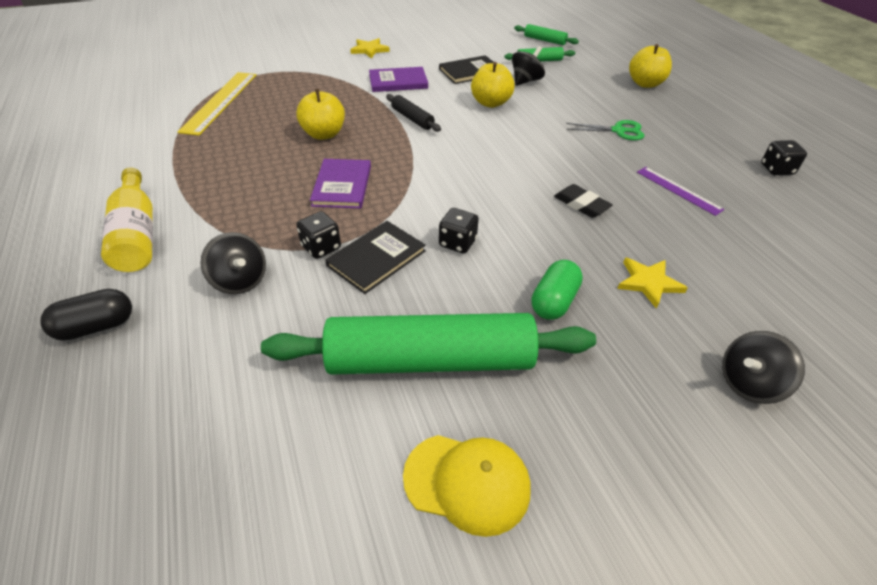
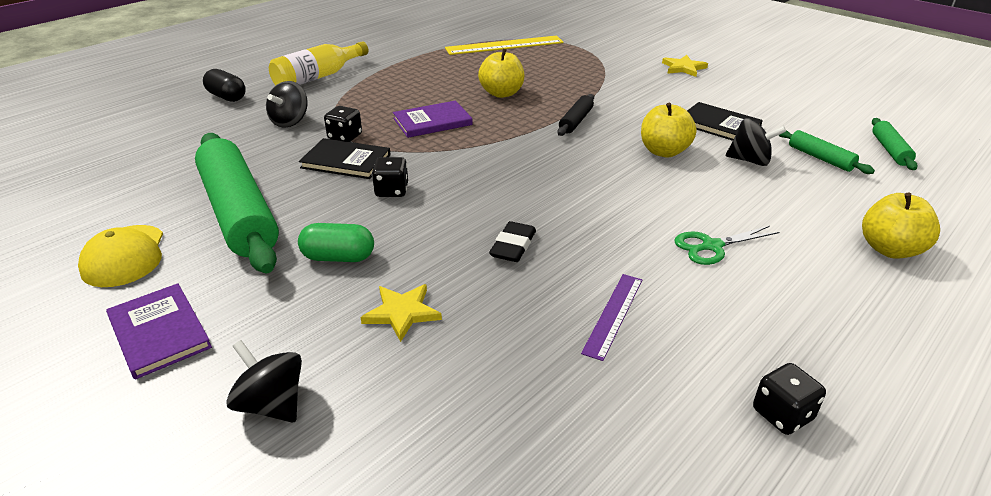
camera: 65 degrees right, 10 degrees down
(398, 82) = (638, 97): purple book -> purple book (159, 332)
(618, 131) = (711, 246): green scissors -> green scissors turned 90 degrees clockwise

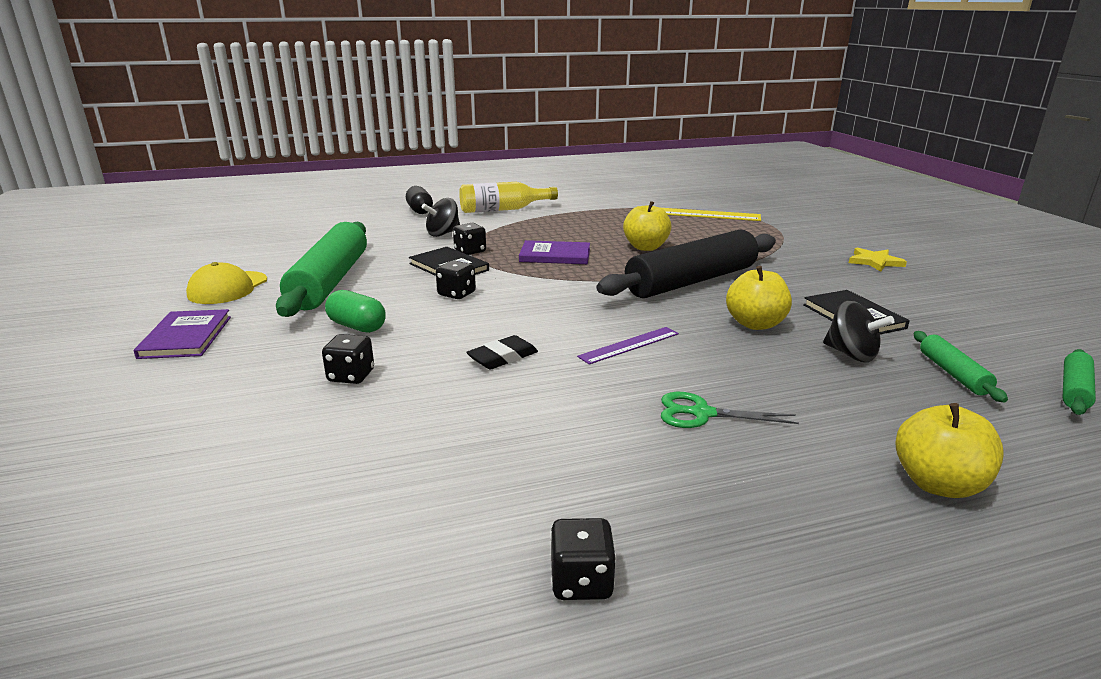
camera: 30 degrees right, 10 degrees down
(272, 404) = (187, 402): black spinning top -> none
(402, 313) = (351, 376): yellow star -> black dice
(576, 121) = (691, 281): black rolling pin -> black rolling pin, size x2.27
(613, 315) = (522, 435): purple ruler -> purple ruler (629, 345)

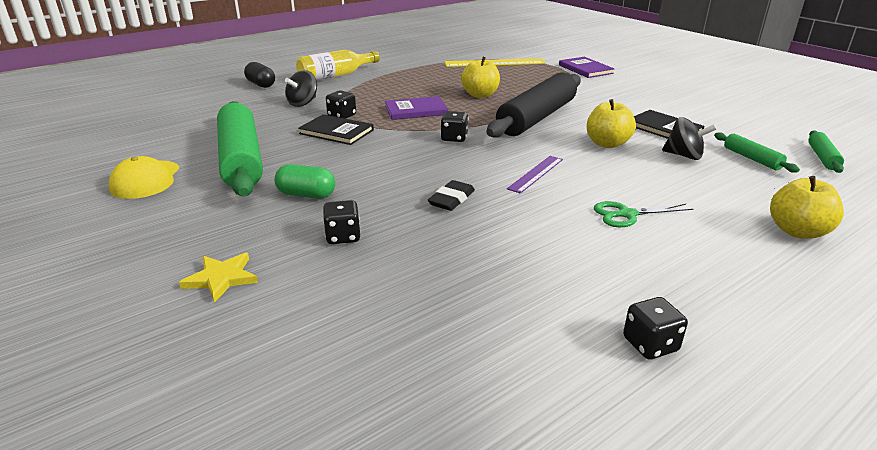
camera: 20 degrees left, 5 degrees up
(186, 337) = (152, 231): purple book -> purple book (585, 69)
(456, 294) = (365, 154): black dice -> black dice (454, 138)
(875, 262) = (646, 86): yellow star -> yellow star (221, 278)

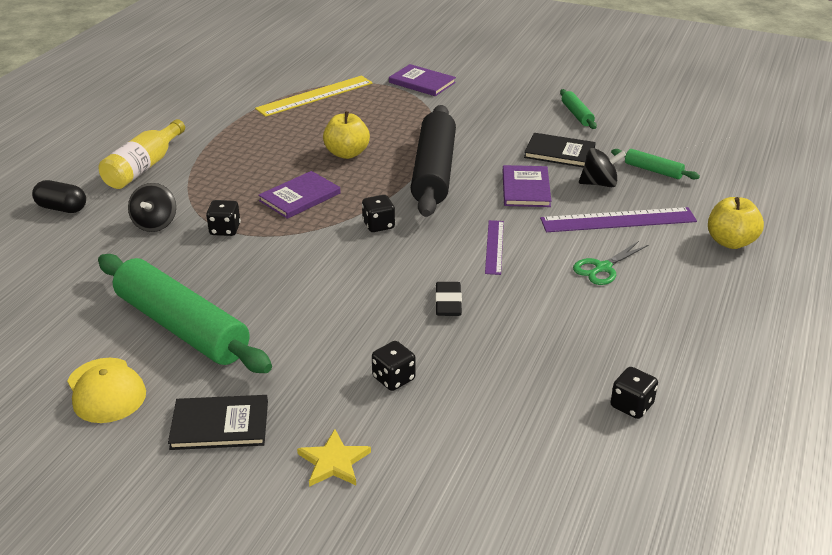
camera: 30 degrees left, 5 degrees up
(306, 195) = (307, 346): green capsule -> none
(336, 132) = (245, 255): black book -> black book (220, 425)
(607, 144) = (526, 188): yellow apple -> purple book
(650, 344) = (702, 382): black dice -> black dice (631, 405)
(678, 184) = (618, 220): none -> purple ruler
(822, 157) = (703, 152): green rolling pin -> green rolling pin (577, 114)

